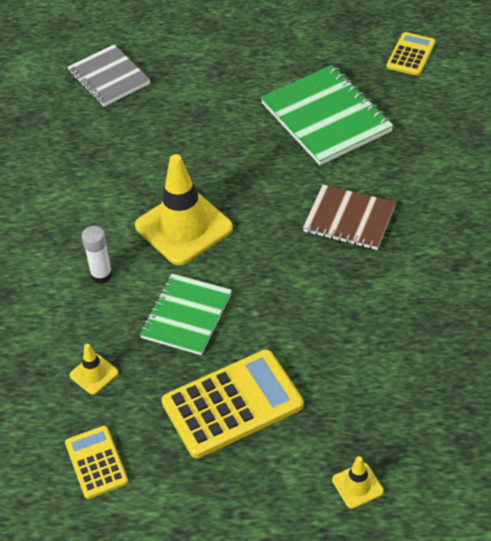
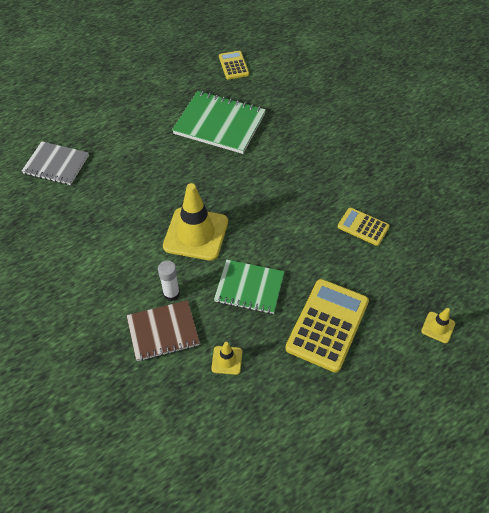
camera: 40 degrees left, 5 degrees up
(96, 462) = (282, 416): yellow calculator -> yellow calculator (363, 227)
(186, 316) = (249, 288): green notebook -> green notebook turned 60 degrees counterclockwise
(349, 219) = (288, 177): brown notebook -> brown notebook (163, 332)

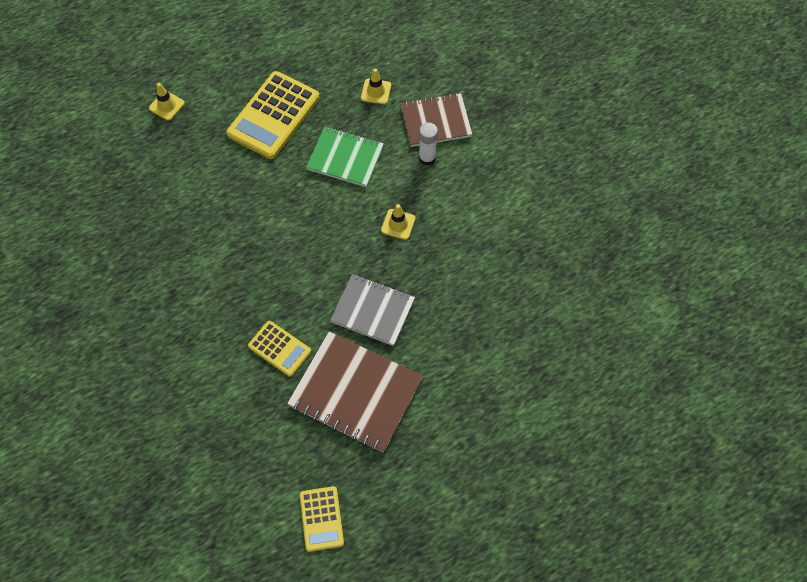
camera: 175 degrees left, 10 degrees up
(56, 165) = (576, 338): grey notebook -> grey notebook (373, 310)
(196, 234) = (398, 224): yellow traffic cone -> yellow traffic cone, size x0.45
(219, 124) = (355, 393): green notebook -> brown notebook
(363, 227) = (205, 218): yellow calculator -> yellow calculator (279, 349)

